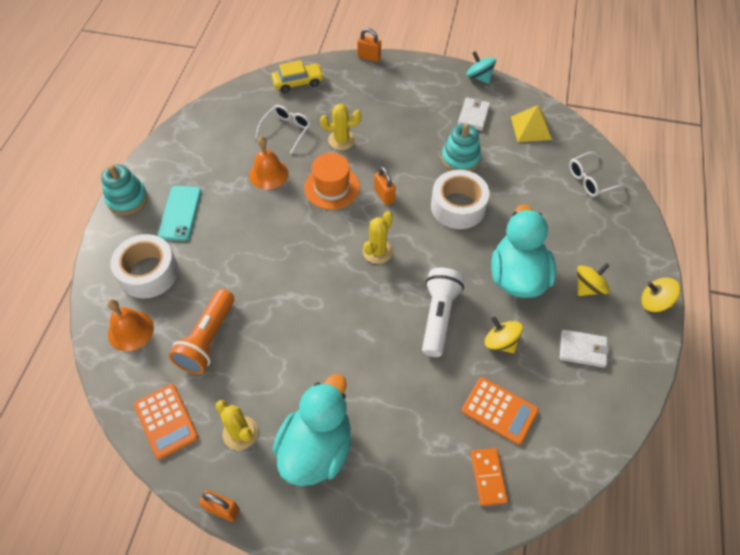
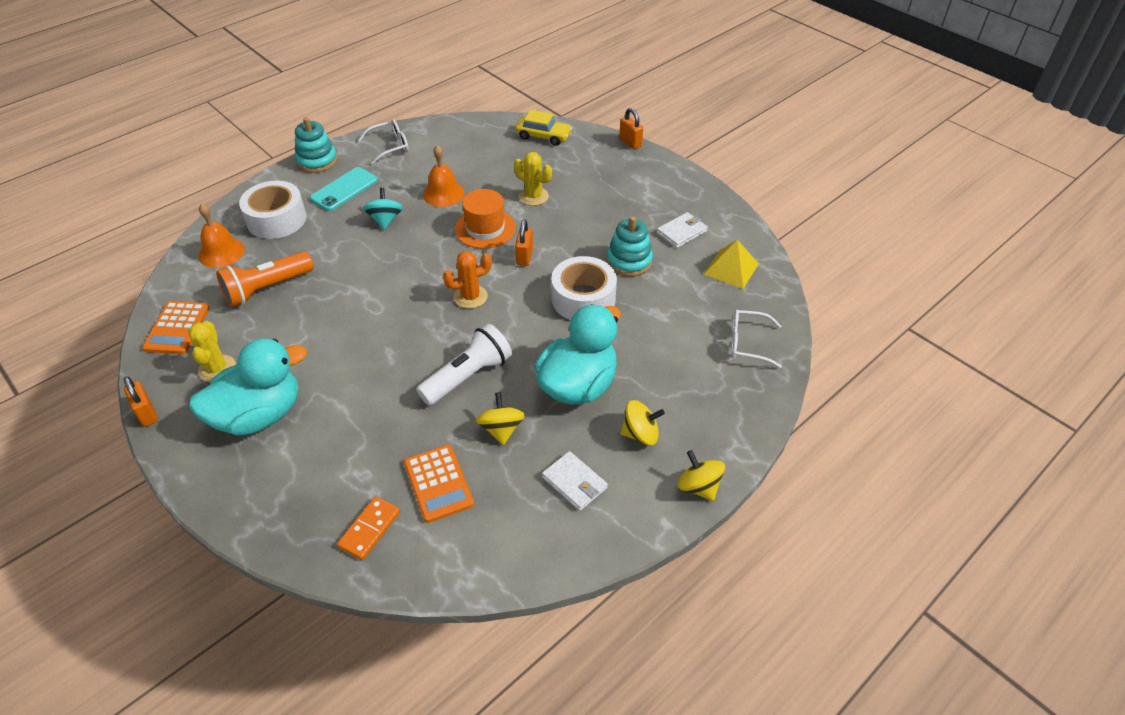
camera: 35 degrees right, 10 degrees down
(287, 130) = (494, 168): white glasses -> white glasses (390, 146)
(377, 251) = (470, 297): yellow cactus -> orange cactus
(479, 77) = (723, 203): turquoise spinning top -> turquoise spinning top (385, 220)

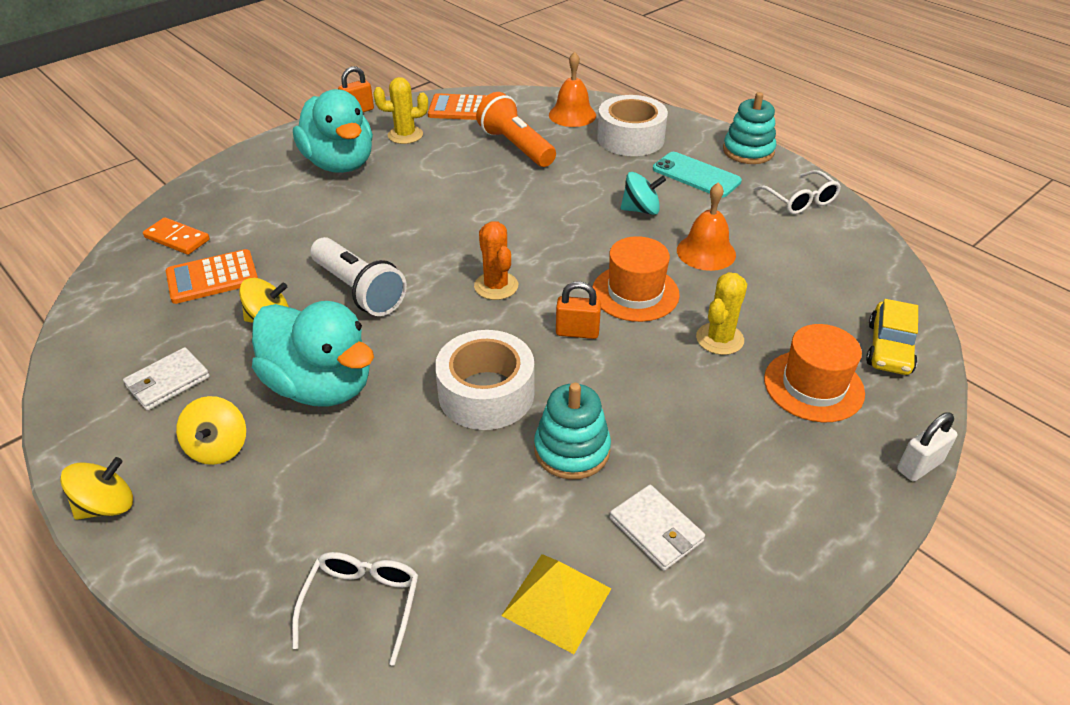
camera: 90 degrees right, 5 degrees down
(574, 167) = (813, 386): none -> orange hat
(630, 142) = (919, 466): orange padlock -> white padlock

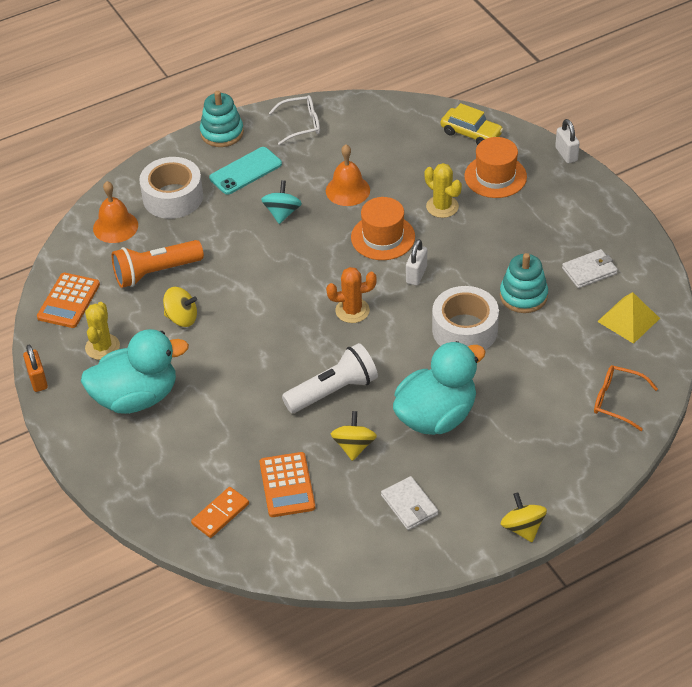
camera: 75 degrees left, 5 degrees up
(218, 447) = (483, 472): yellow spinning top -> yellow spinning top (181, 318)
(362, 603) = (617, 401): white glasses -> orange glasses
(577, 332) = (416, 275): orange padlock -> white padlock

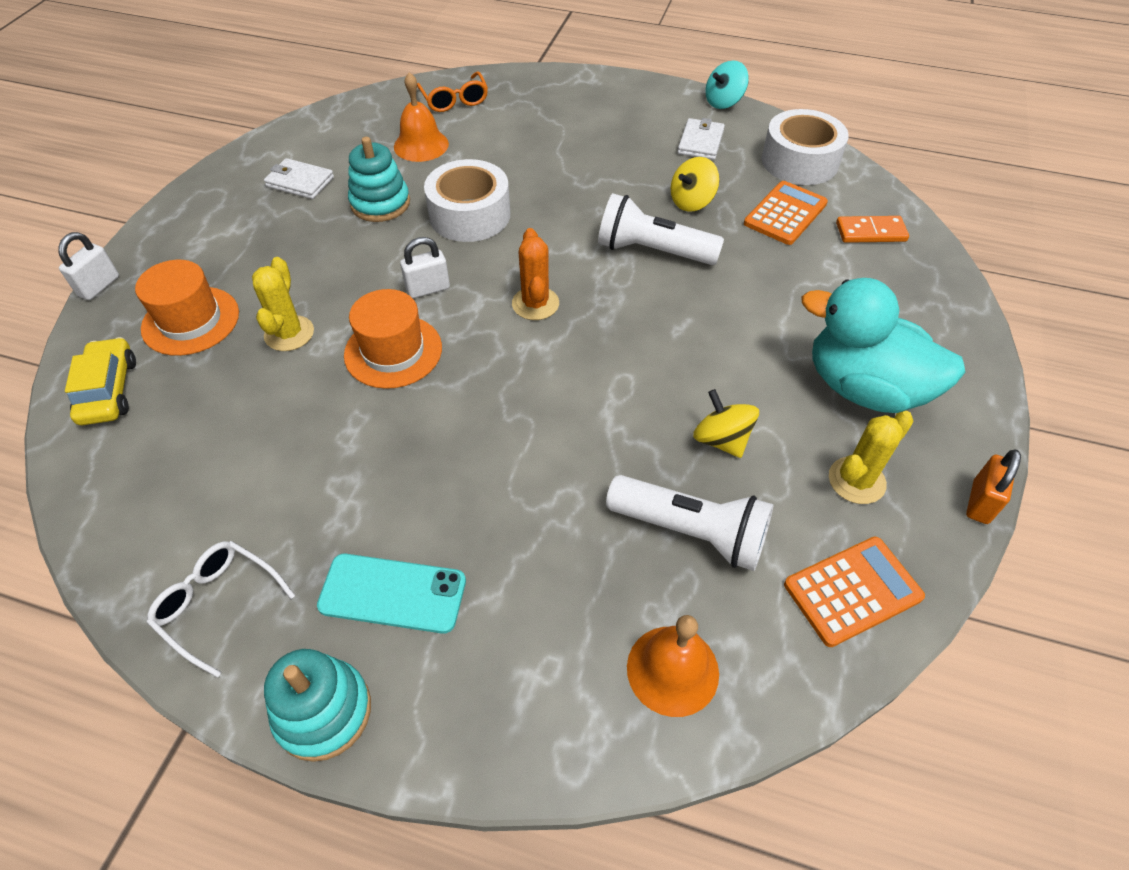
camera: 135 degrees left, 5 degrees up
(155, 272) = (691, 532): orange flashlight -> white flashlight
(173, 197) = (536, 646): white tape -> white tape (799, 161)
(282, 213) = (442, 478): turquoise spinning top -> turquoise spinning top (723, 102)
(347, 190) = (333, 440): orange bell -> orange bell (421, 145)
(352, 310) = (535, 304): orange cactus -> orange cactus turned 45 degrees clockwise
(436, 416) = (595, 176): turquoise duck -> none
(522, 528) = (639, 86): yellow spinning top -> none
(628, 320) = (347, 134): yellow pyramid -> none

